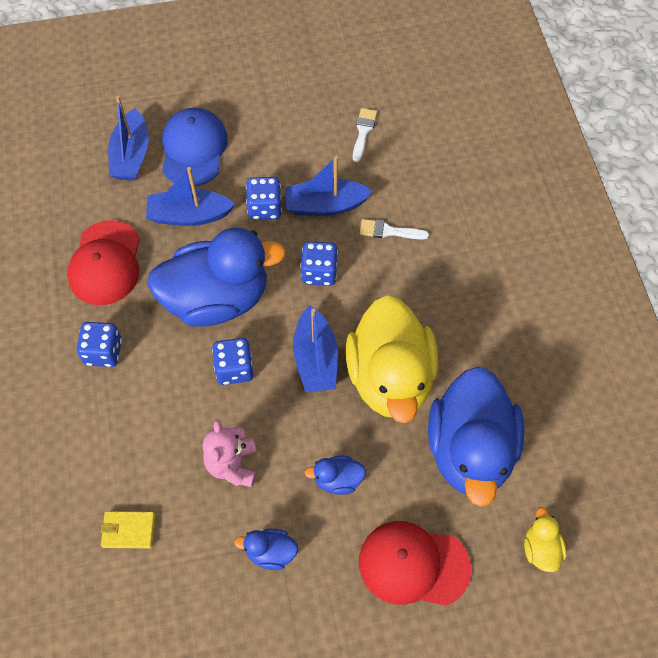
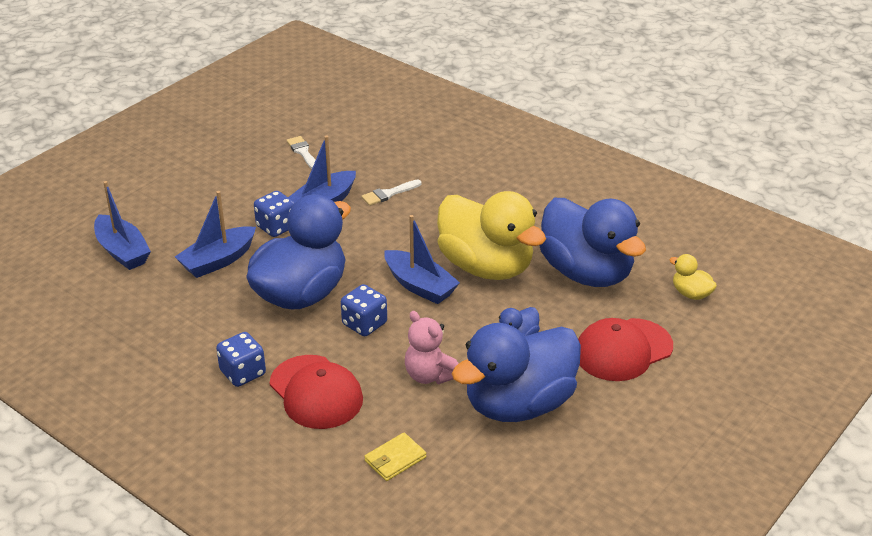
camera: 40 degrees left, 25 degrees down
(105, 263) = (179, 322): red cap -> red cap (316, 392)
(193, 149) = (174, 223): blue cap -> none
(270, 552) = (519, 404): blue duck -> blue duck, size x2.43
(319, 272) = (364, 240): blue dice -> none

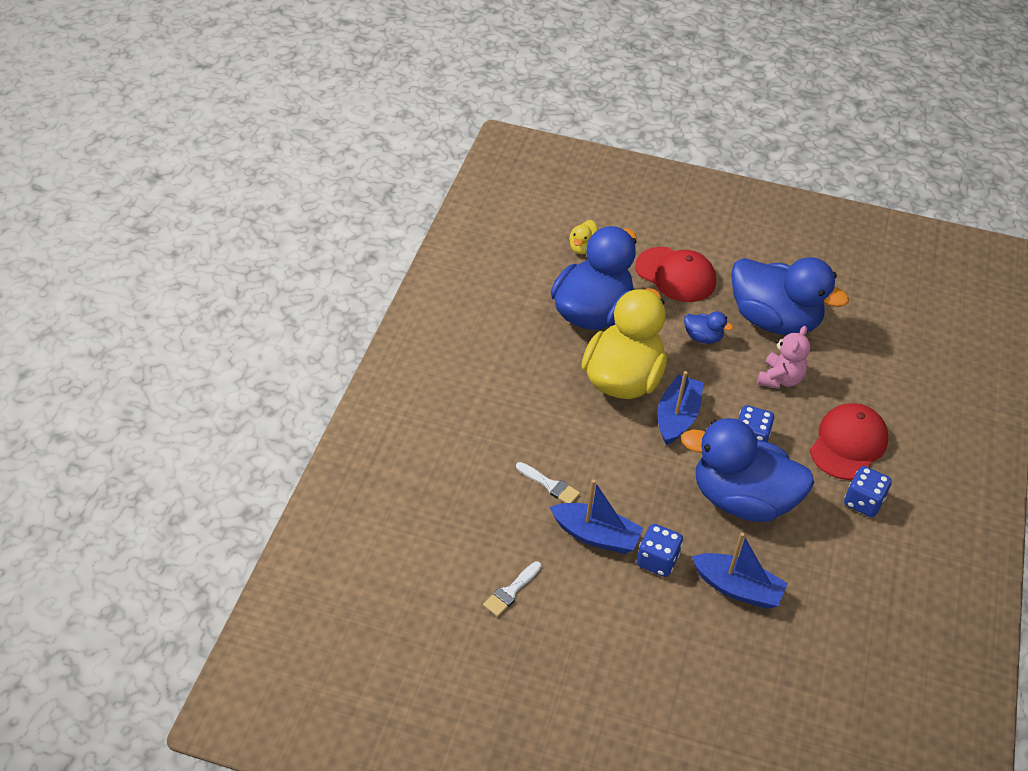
camera: 115 degrees left, 10 degrees up
(122, 251) = (776, 684): blue boat -> none
(395, 459) = (876, 374): yellow wallet -> none

